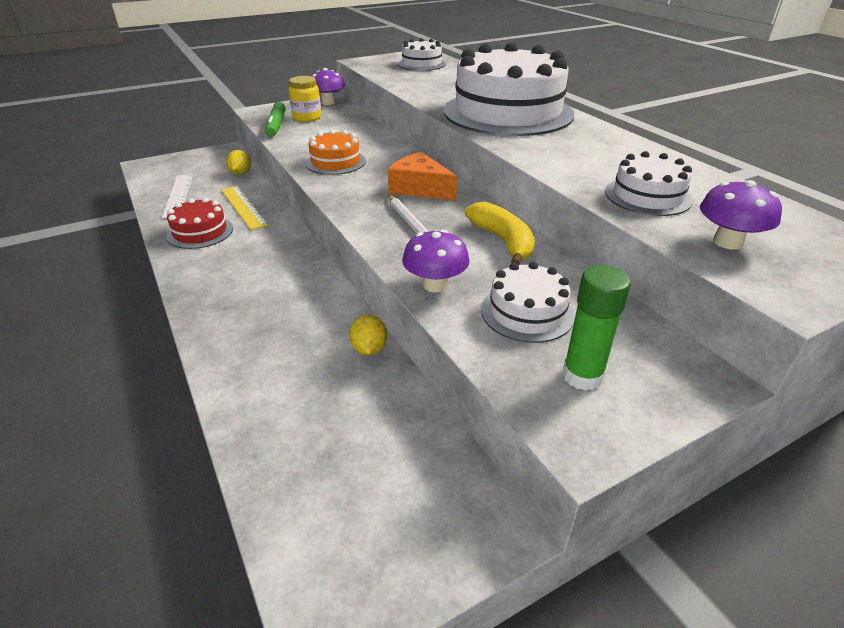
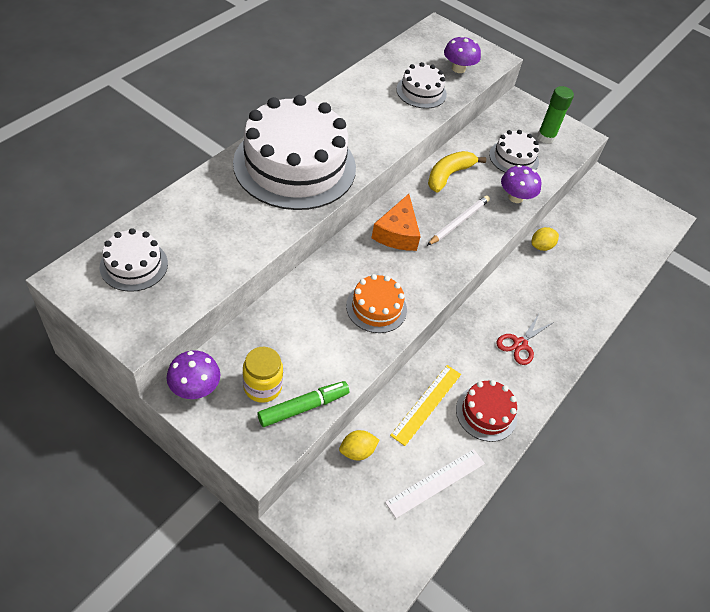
camera: 120 degrees left, 15 degrees up
(244, 275) = (520, 344): none -> red scissors

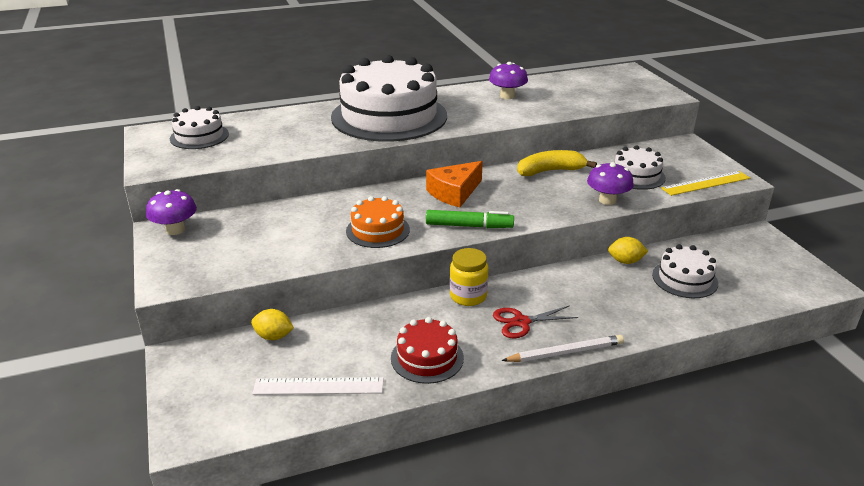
camera: 40 degrees right, 20 degrees down
(262, 387) = (224, 245): yellow jar -> yellow jar (468, 296)
(303, 407) = (239, 267): green marker -> green marker (469, 226)
(421, 92) = (561, 100): white cake -> white cake (684, 279)
(426, 404) = (374, 329): yellow ruler -> yellow ruler (706, 183)
(458, 69) = (617, 94): purple mushroom -> purple mushroom (507, 96)
(459, 222) = (525, 201): white pencil -> white pencil (565, 352)
(546, 137) = (691, 170): green glue stick -> none

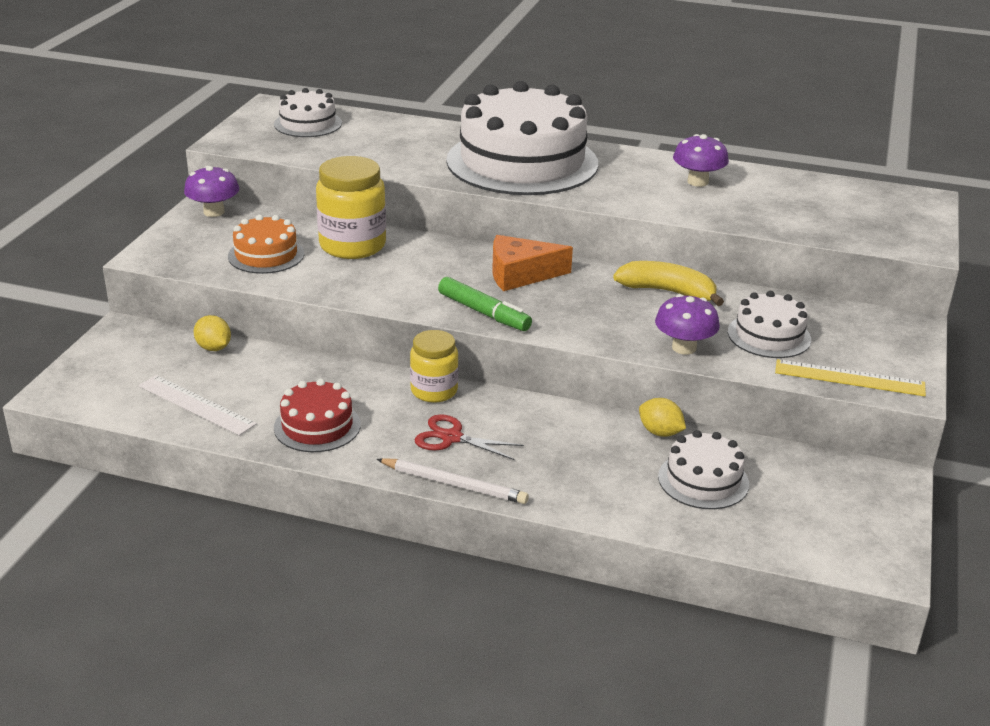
camera: 35 degrees right, 0 degrees up
(318, 215) = (352, 245): none -> yellow jar
(378, 230) = (387, 281): orange cake -> orange cake (266, 255)

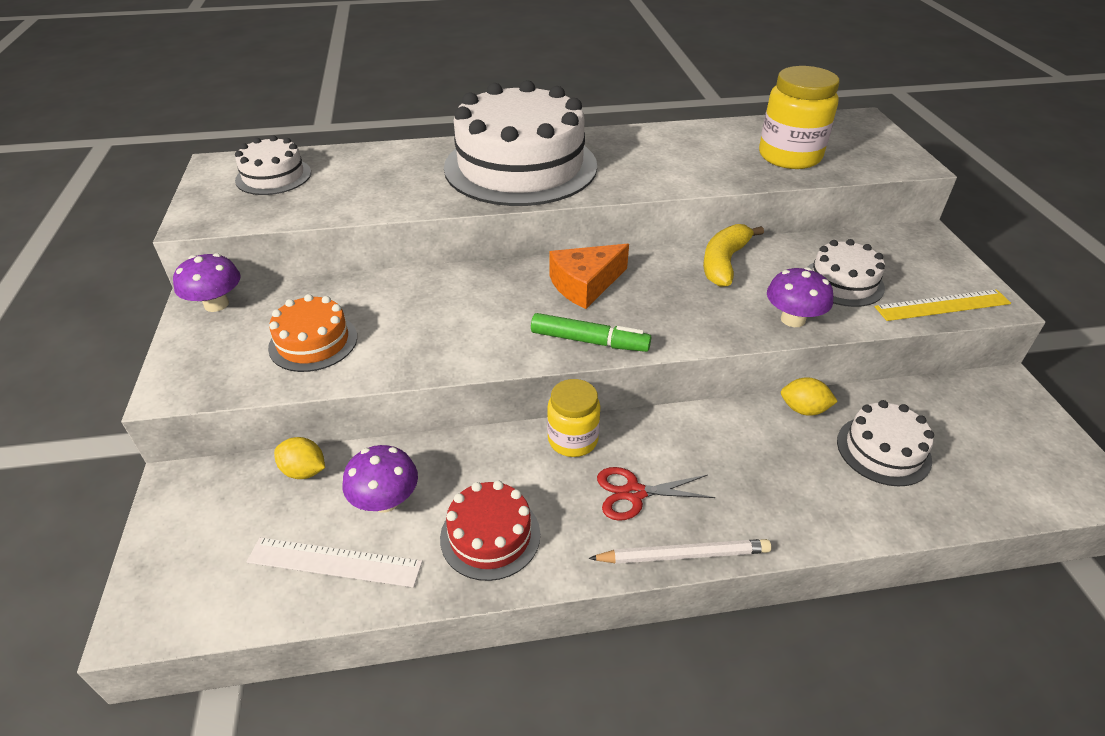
camera: 25 degrees left, 10 degrees up
(352, 245) = (398, 301): yellow jar -> yellow jar (789, 156)
(667, 292) = (724, 263): yellow banana -> yellow banana turned 60 degrees counterclockwise
(698, 182) = (686, 148): purple mushroom -> purple mushroom (385, 501)

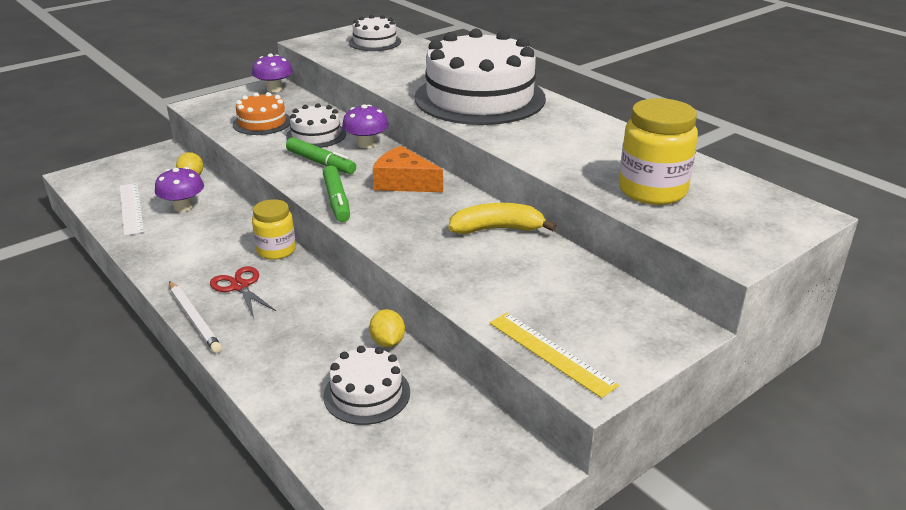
camera: 60 degrees right, 10 degrees down
(484, 326) = (321, 163): none -> green marker
(490, 536) = (174, 246): red cake -> none
(792, 319) = (444, 275): purple mushroom -> purple mushroom (366, 144)
(843, 282) = (530, 291): white cake -> white cake (316, 135)

